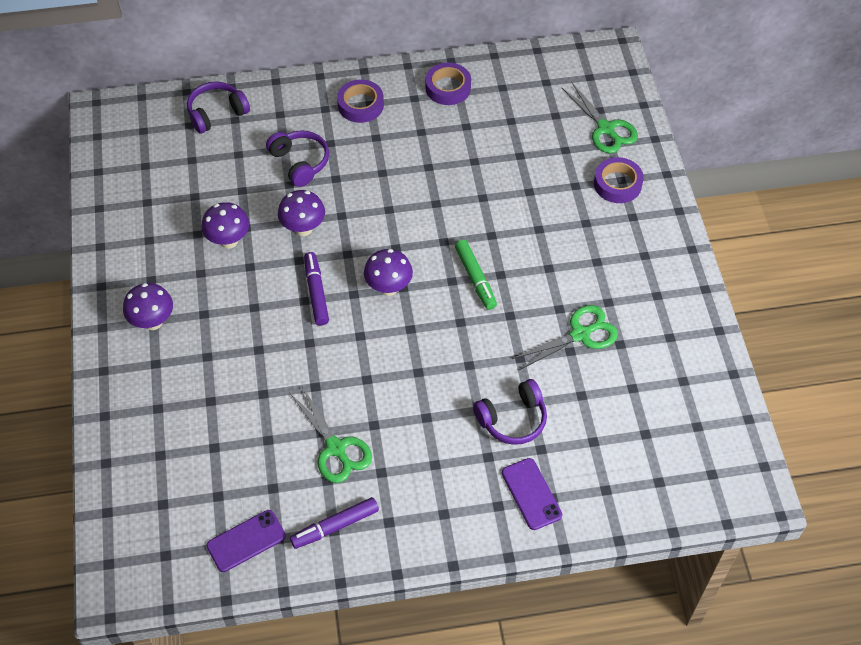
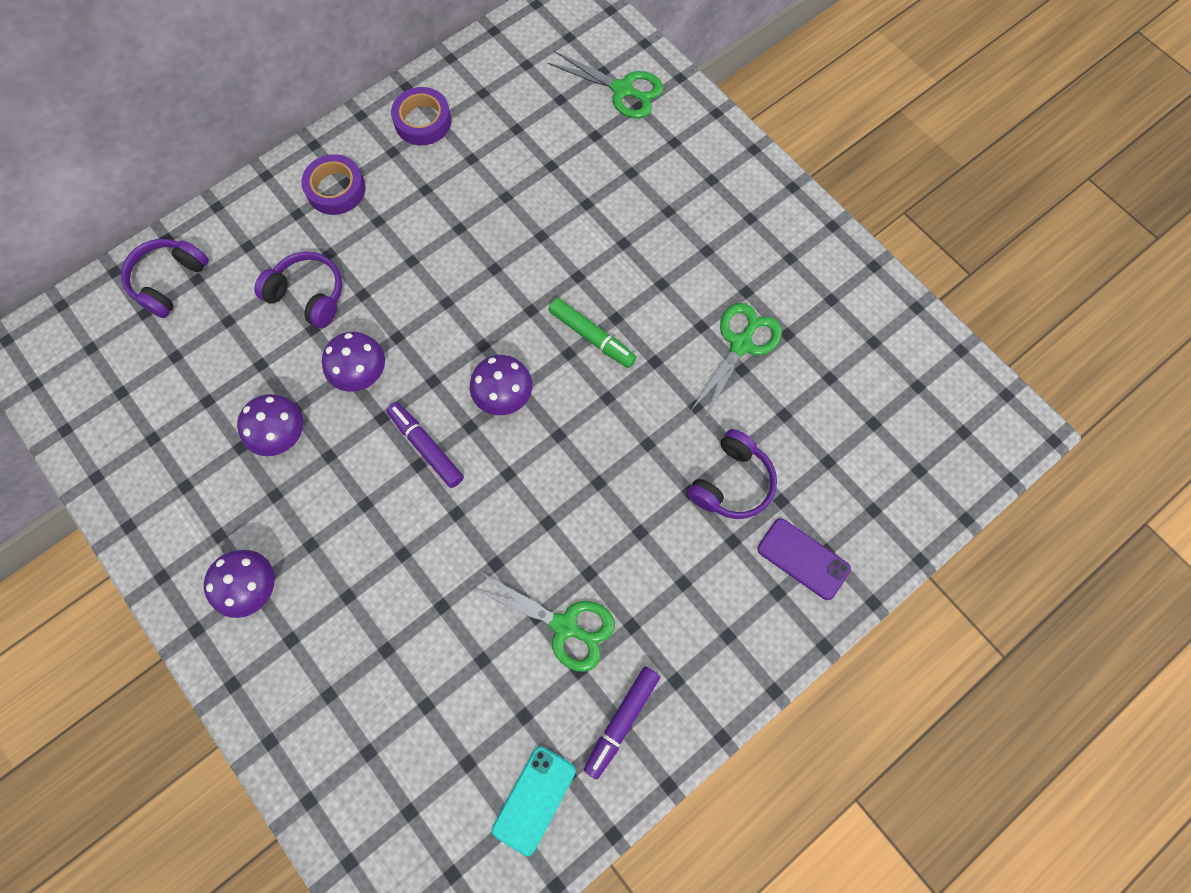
camera: 30 degrees left, 15 degrees up
(246, 541) = (534, 799): purple phone -> turquoise phone
(617, 184) = (673, 149): purple tape -> none

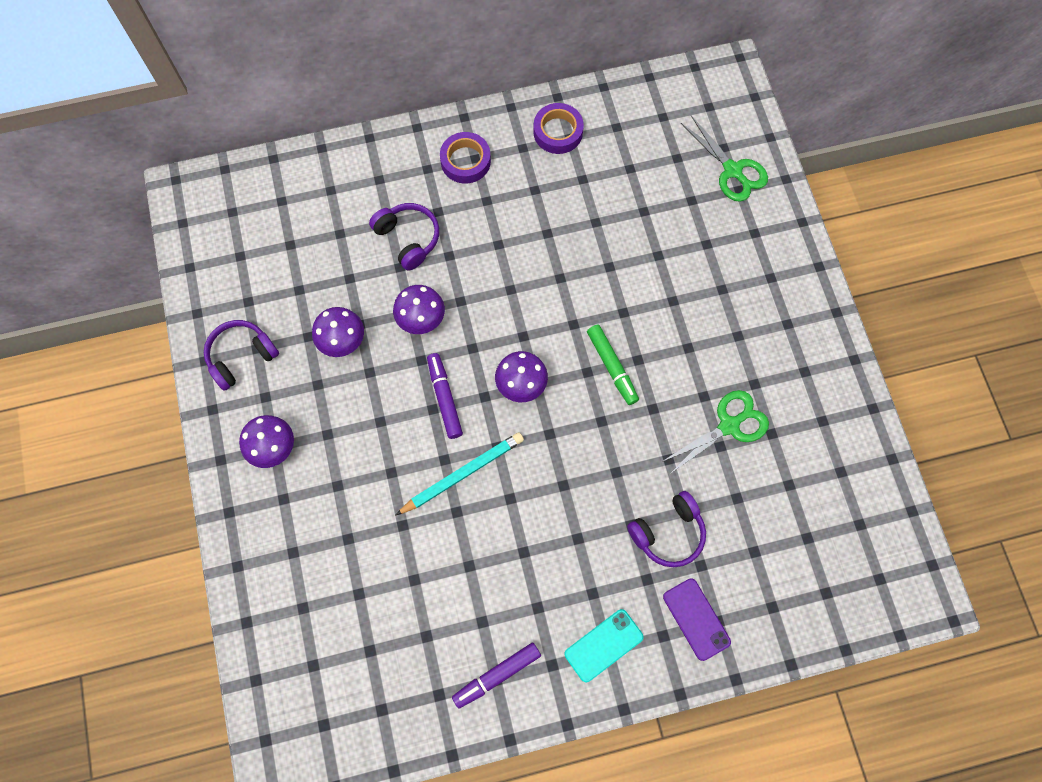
camera: 25 degrees right, 0 degrees up
(169, 281) = (310, 184): purple headphones -> purple headphones (241, 357)
(483, 519) = (462, 474): none -> turquoise pencil
(534, 799) = (406, 701): turquoise phone -> turquoise phone (603, 645)
(565, 626) = (487, 583): green scissors -> none

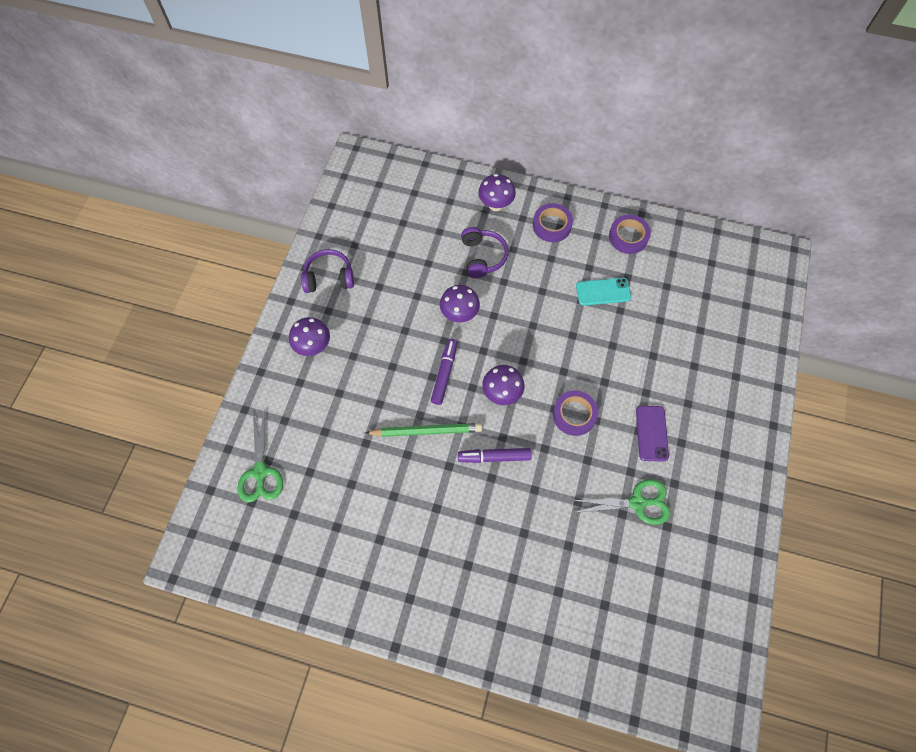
camera: 30 degrees right, 5 degrees down
(343, 342) = (399, 302): purple mushroom -> purple mushroom (495, 205)
(462, 474) = (426, 431): turquoise pencil -> green pencil
(497, 675) = (367, 582): purple marker -> purple marker (494, 457)
(603, 645) = (454, 606): turquoise phone -> turquoise phone (603, 291)
(612, 367) = (574, 415): green marker -> purple tape
(668, 533) = (547, 554): purple headphones -> none
(696, 619) = (532, 628): purple phone -> purple phone (651, 433)
(732, 170) = (743, 324): green scissors -> green scissors (260, 472)

